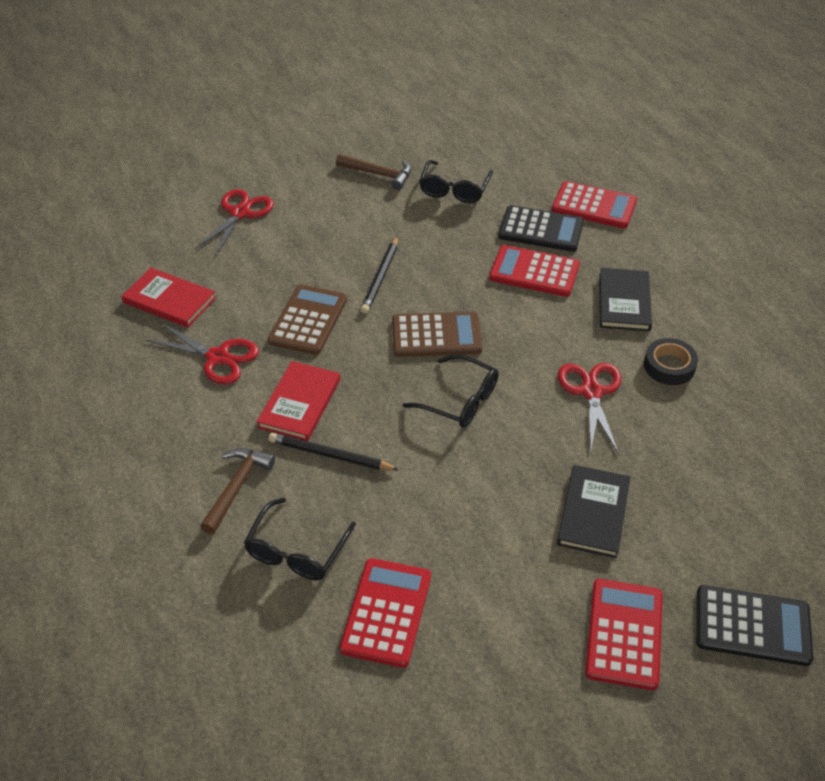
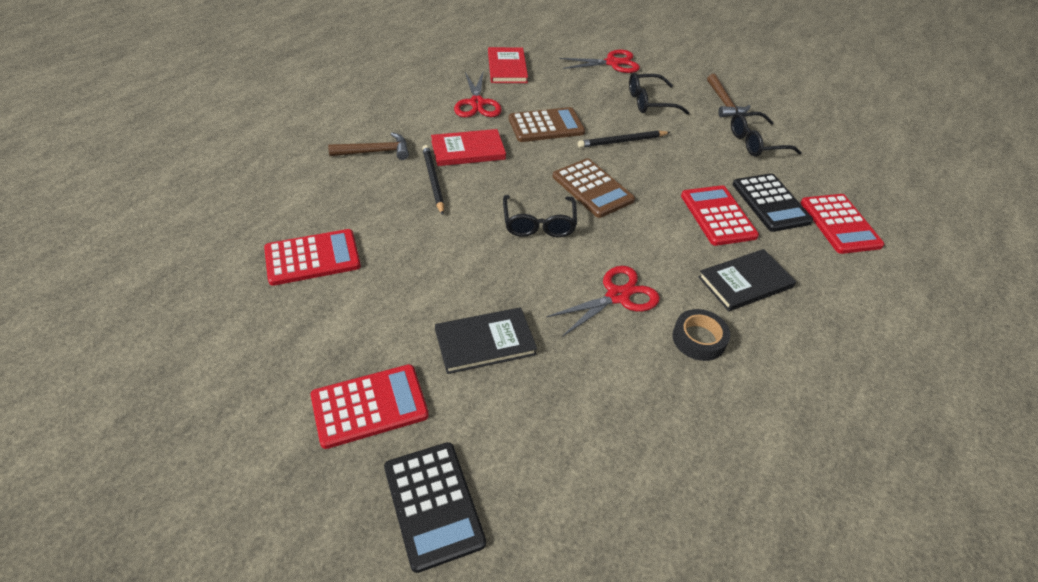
camera: 55 degrees right, 0 degrees up
(296, 551) = (340, 196): black glasses -> black glasses (650, 102)

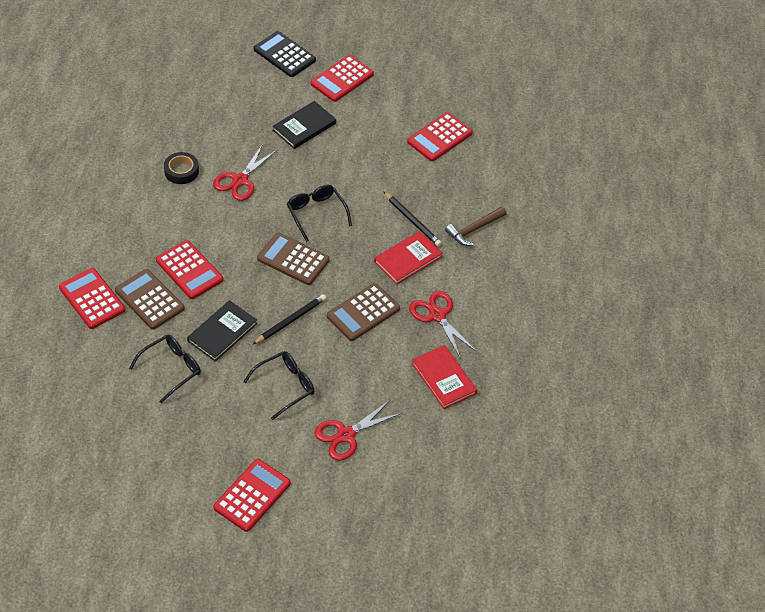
camera: 155 degrees right, 5 degrees up
(704, 56) = (252, 495): none -> red calculator
(724, 103) = (213, 417): brown hammer -> none
(745, 282) = (159, 220): black book -> black book (222, 332)
(770, 203) = (149, 299): black calculator -> brown calculator

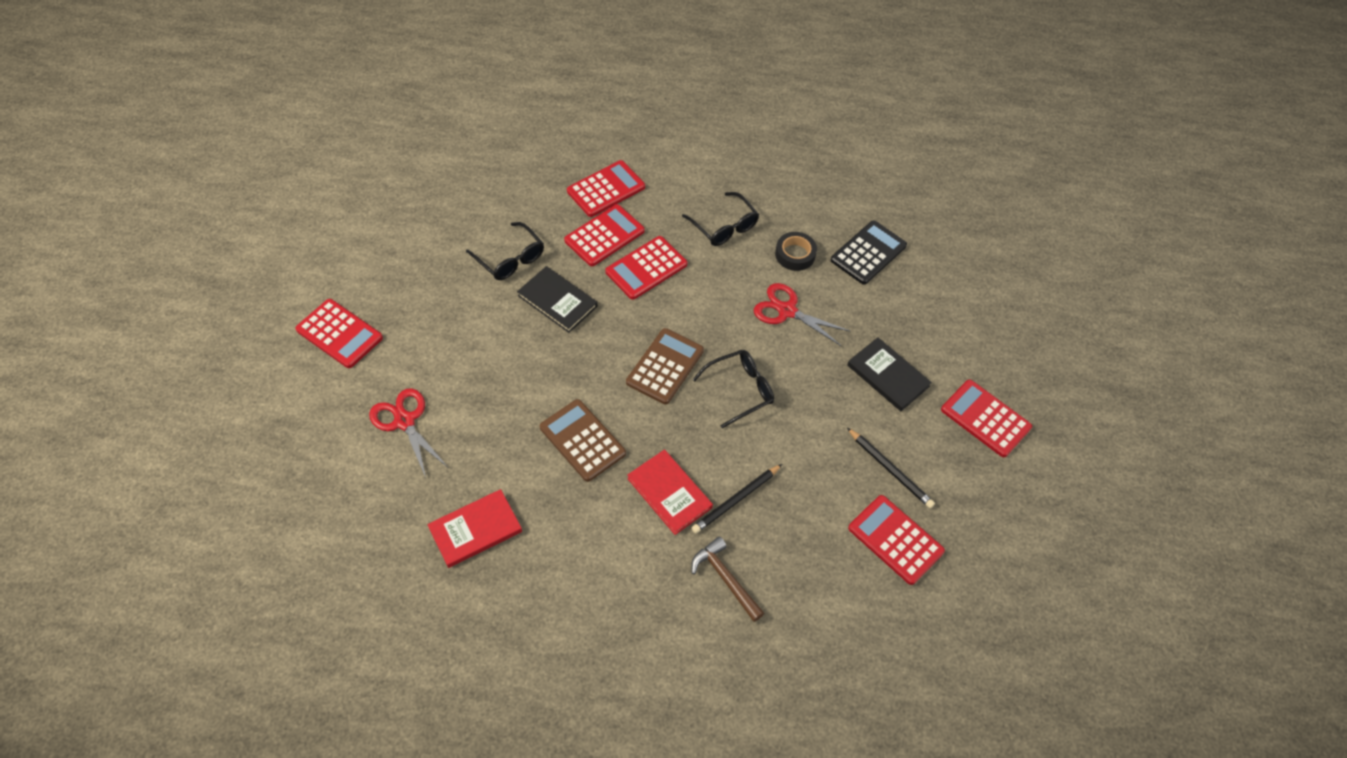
camera: 90 degrees right, 5 degrees up
(149, 299) = (604, 236): brown calculator -> red calculator
(284, 55) = (1015, 352): black calculator -> black calculator (868, 253)
(285, 386) = (479, 361): black glasses -> black glasses (724, 227)
(290, 321) = (572, 365): black pencil -> black pencil (890, 469)
(437, 315) = (575, 525): red scissors -> none

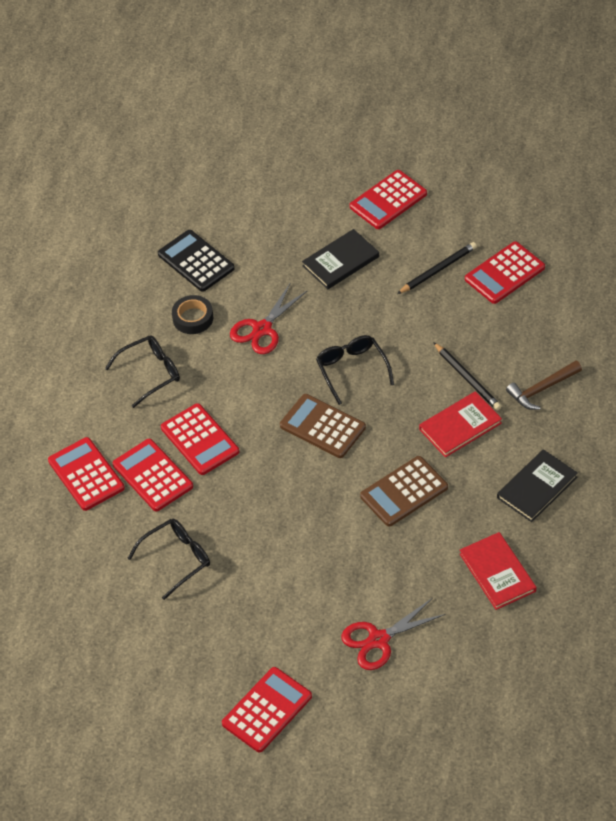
camera: 80 degrees left, 5 degrees down
(557, 301) = (237, 515): black book -> black book (537, 487)

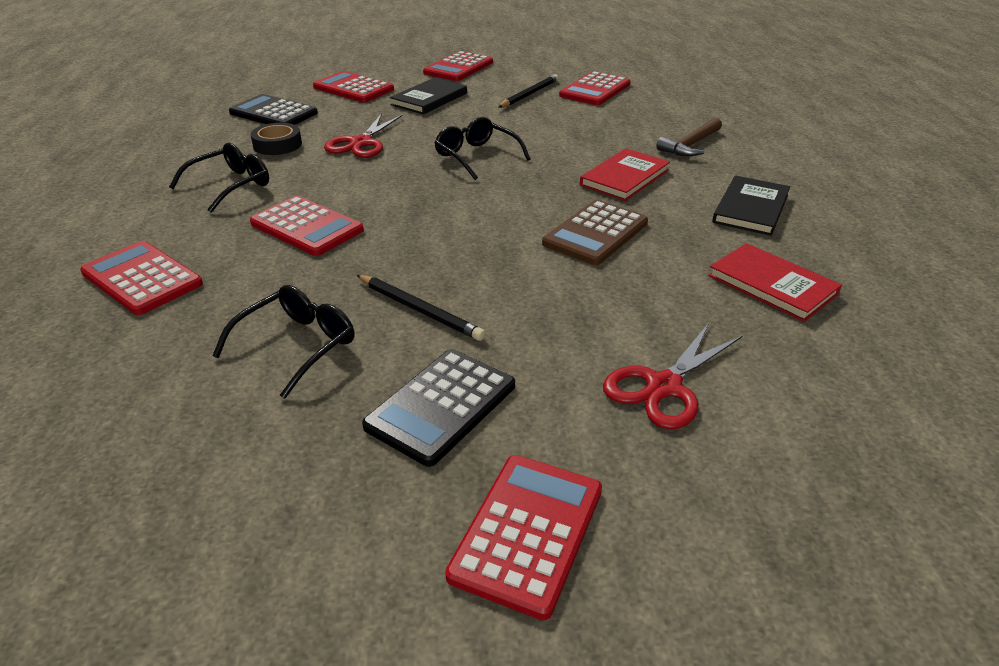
camera: 20 degrees left, 15 degrees down
(153, 475) = (245, 266): red calculator -> red calculator (353, 88)
(248, 624) = (441, 406): none -> black calculator
(322, 426) = (463, 197): brown calculator -> none
(467, 378) = (607, 147): black pencil -> black pencil (419, 310)

